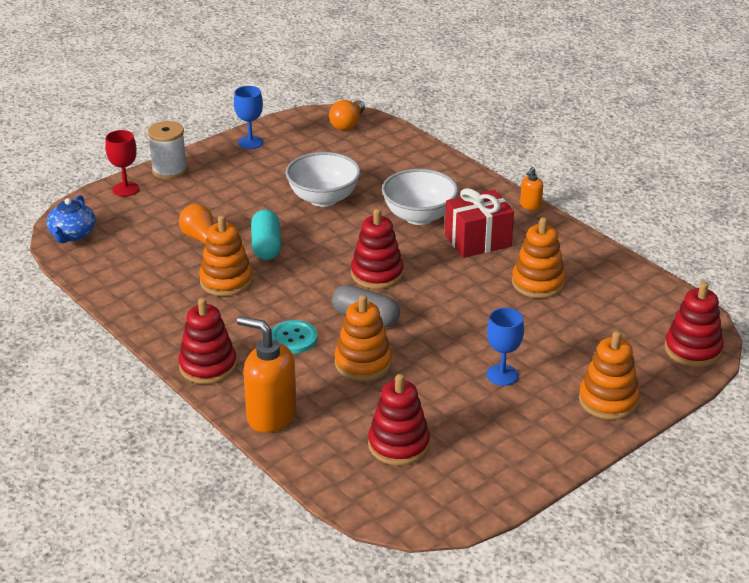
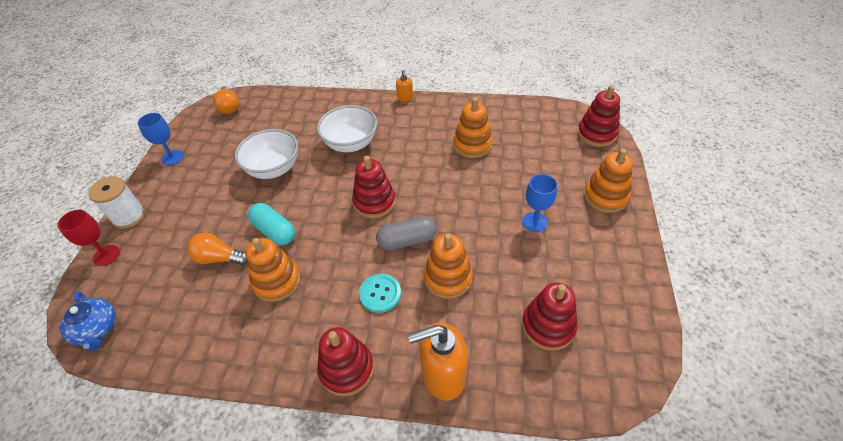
camera: 40 degrees left, 15 degrees up
(478, 241) = (405, 139): red gift -> none

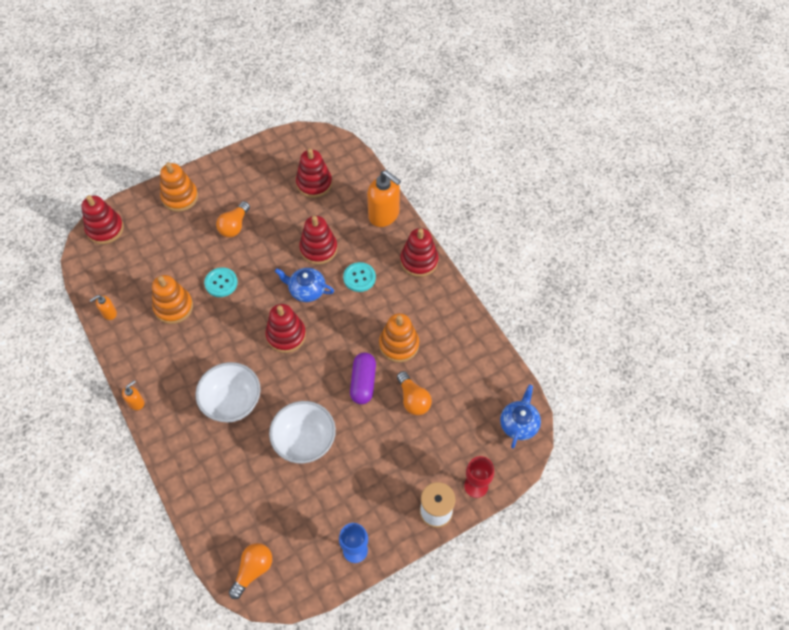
camera: 130 degrees left, 10 degrees up
(274, 231) = (363, 382): turquoise capsule -> purple capsule
(407, 240) = (306, 290): grey capsule -> blue teapot
(448, 277) = (318, 249): orange stacking toy -> red stacking toy
(471, 183) = (221, 283): none -> turquoise button
(499, 109) = (109, 313): none -> orange soap dispenser
(534, 222) = (234, 226): blue goblet -> orange light bulb

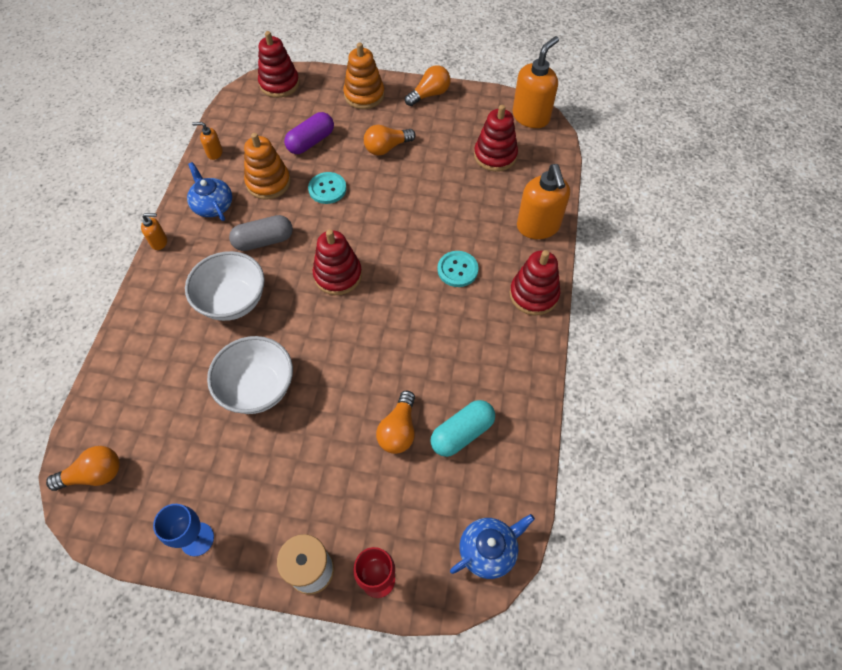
camera: 40 degrees right, 0 degrees up
(212, 349) = (264, 241): none -> grey capsule
(228, 167) = (429, 94): none -> orange light bulb
(306, 290) = (396, 247): blue teapot -> blue teapot (213, 205)
(313, 140) = (531, 117): none -> orange soap dispenser
(318, 249) = (443, 217): red stacking toy -> none
(363, 382) = (365, 374): purple capsule -> purple capsule (311, 142)
(399, 345) = (436, 363): orange stacking toy -> none
(450, 373) = (462, 433): none -> turquoise capsule

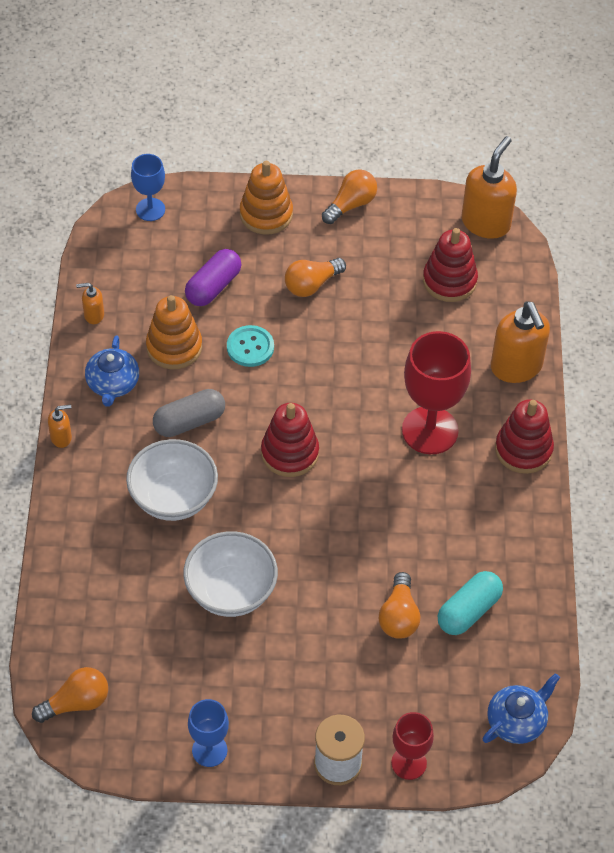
camera: 10 degrees left, 5 degrees down
(213, 205) = (113, 384): blue teapot -> blue teapot turned 135 degrees counterclockwise
(279, 84) = (150, 209): red stacking toy -> blue goblet
(457, 270) = (430, 430): turquoise button -> red goblet

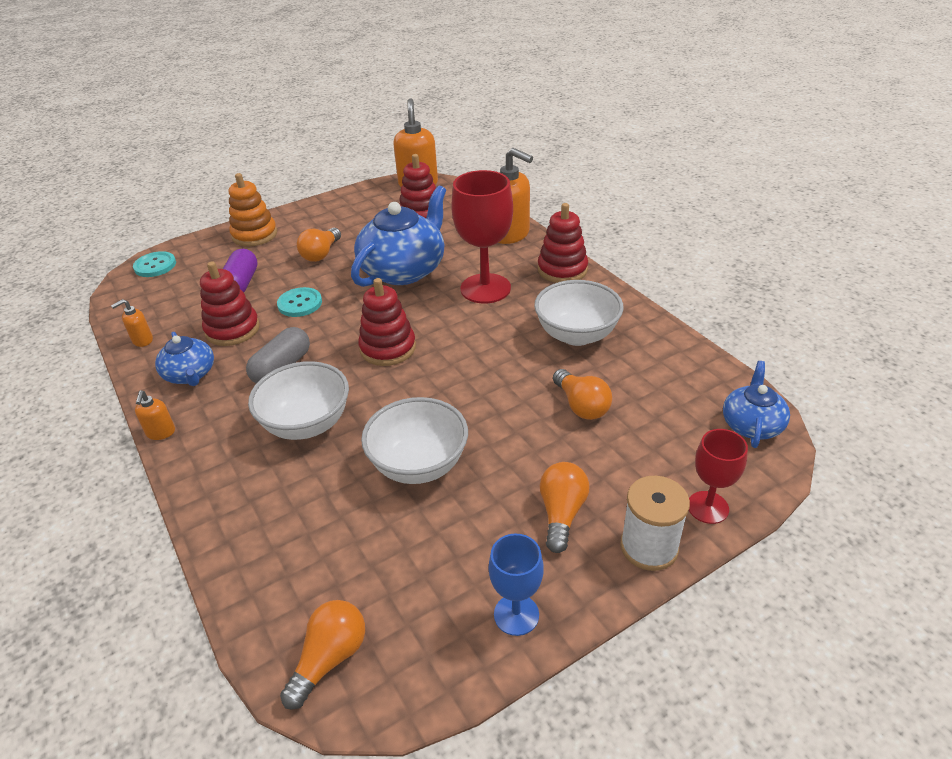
camera: 30 degrees left, 15 degrees down
(61, 437) = (161, 433): orange soap dispenser -> orange soap dispenser turned 135 degrees clockwise
(150, 209) = (155, 266): blue goblet -> turquoise button
(174, 347) = (232, 329): orange stacking toy -> red stacking toy
(351, 205) = (316, 209): orange light bulb -> orange light bulb (561, 513)
(374, 357) = (404, 270): none -> blue teapot
(463, 539) = (576, 335): none -> white bowl
(468, 611) = (630, 374): turquoise capsule -> none

